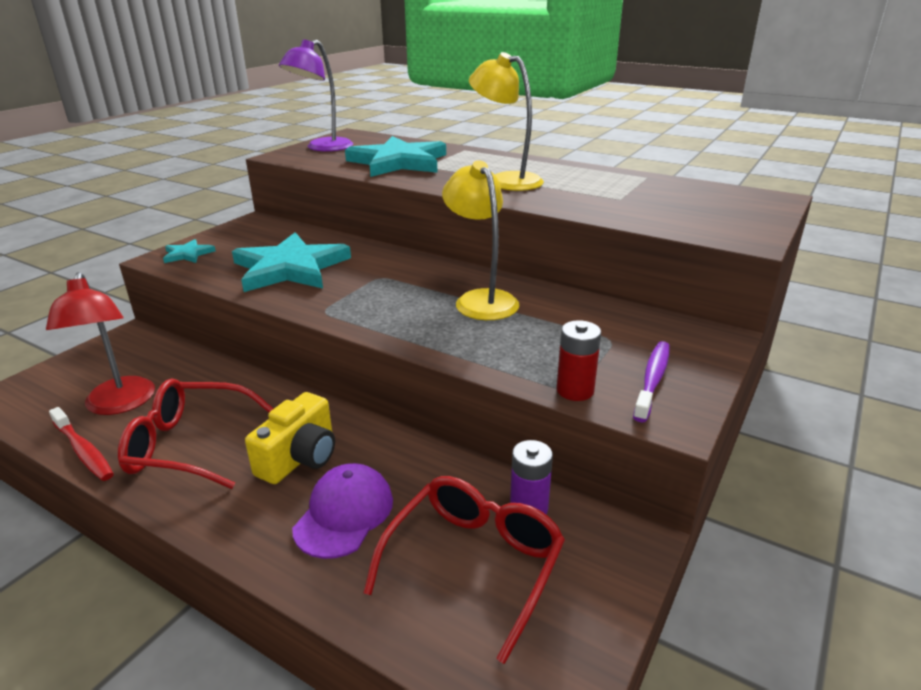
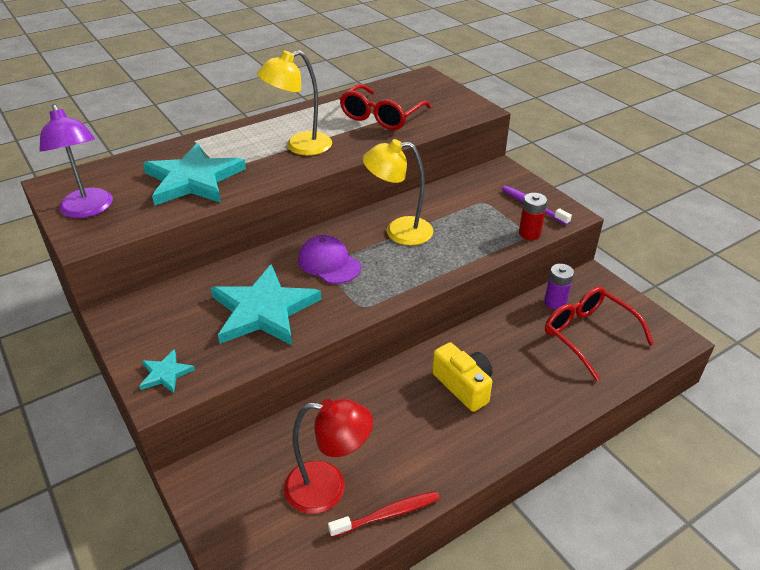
camera: 65 degrees left, 10 degrees up
(190, 445) = (417, 444): red glasses -> red glasses (381, 116)
(344, 514) = (529, 376): purple cap -> purple cap (329, 263)

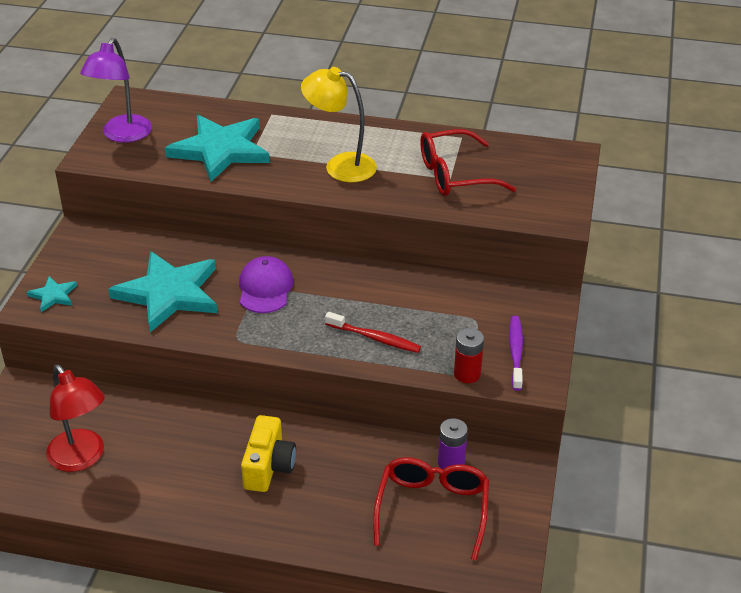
camera: 45 degrees right, 0 degrees up
(387, 514) = (91, 504): red toothbrush -> red toothbrush (374, 338)
(399, 231) = (359, 297): yellow lamp -> none

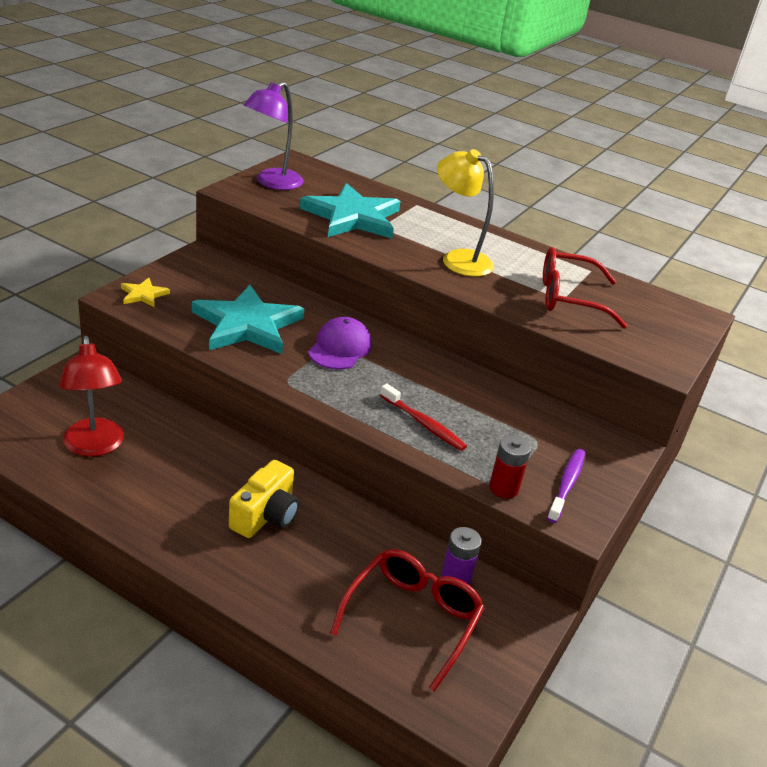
camera: 15 degrees right, 5 degrees down
(53, 295) = (143, 295): turquoise star -> yellow star

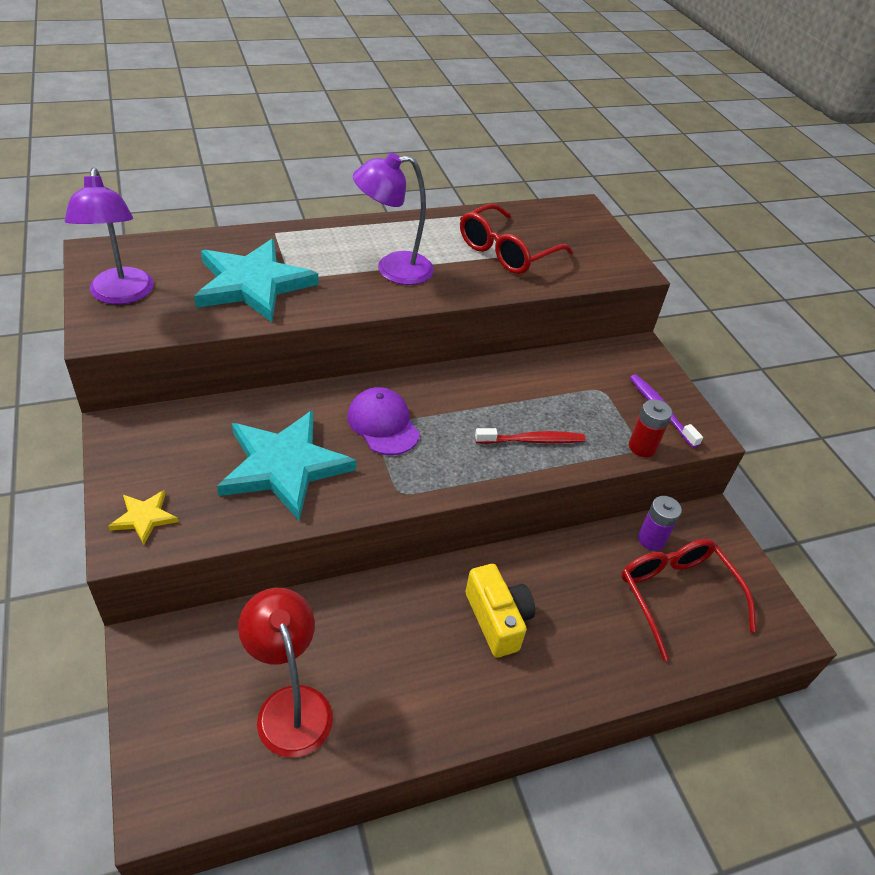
camera: 50 degrees left, 10 degrees up
(95, 446) = (290, 705): red lamp -> red lamp turned 135 degrees counterclockwise
(458, 259) = (393, 269): yellow lamp -> purple lamp

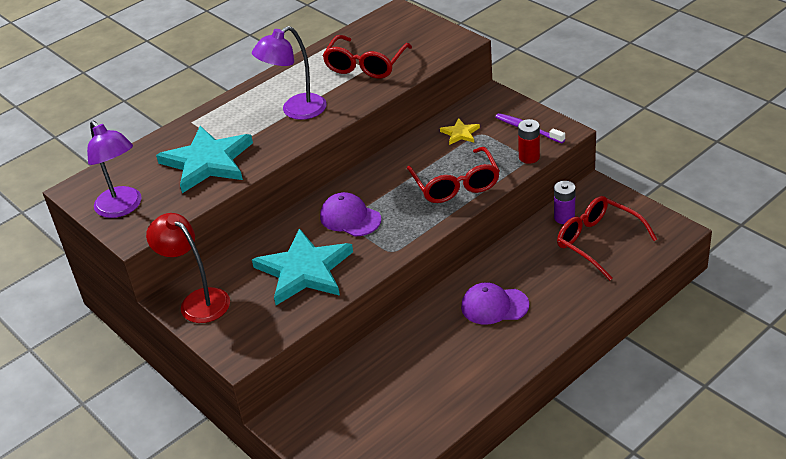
camera: 15 degrees left, 5 degrees down
(144, 517) = (238, 338): yellow star -> yellow star (460, 133)
(290, 705) = (397, 407): red lamp -> red lamp (198, 301)
(497, 619) = (494, 306): yellow camera -> purple cap
(532, 440) = (455, 184): red toothbrush -> red glasses

